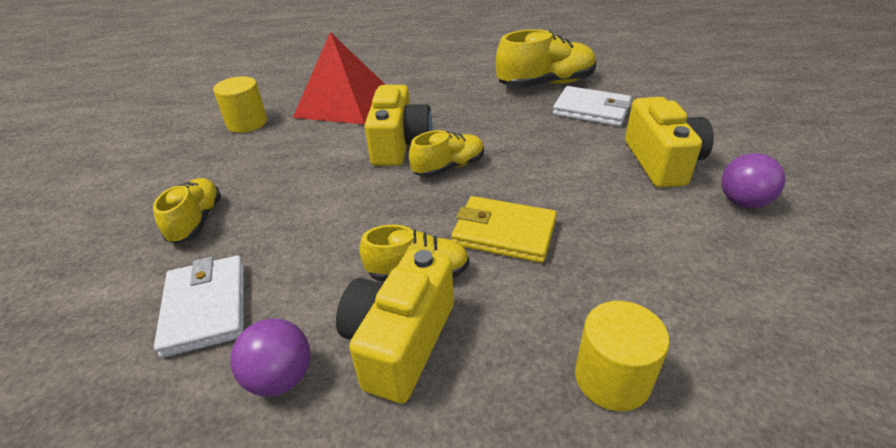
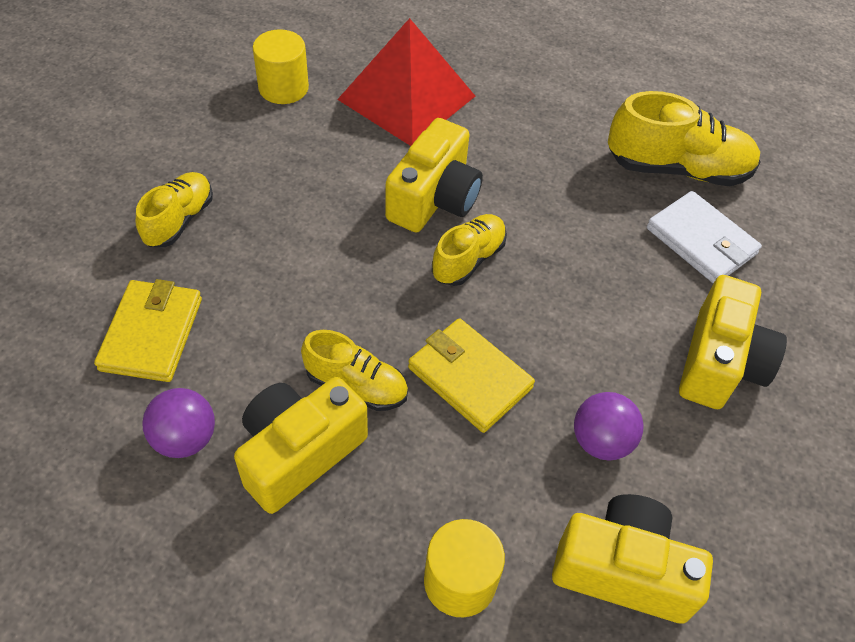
camera: 20 degrees right, 15 degrees up
(206, 308) = (151, 334): white wallet -> yellow wallet
(449, 167) = (468, 259): yellow shoe -> yellow shoe turned 45 degrees counterclockwise
(724, 308) = (623, 570): none -> yellow camera
(743, 202) = (763, 462): purple ball -> purple ball (601, 441)

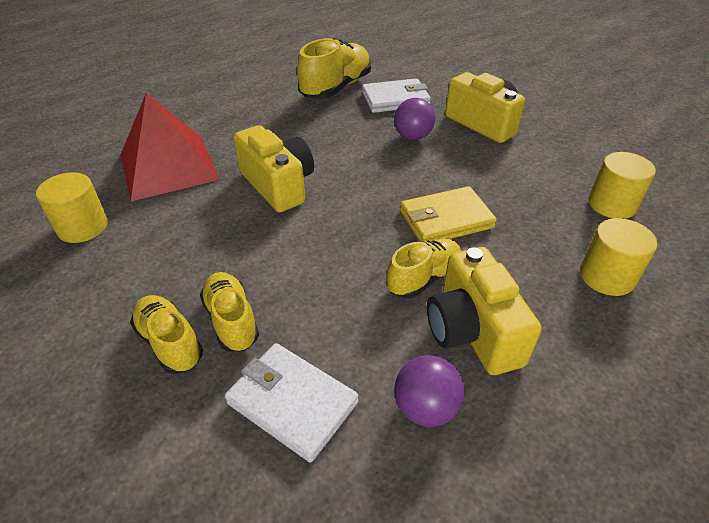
camera: 60 degrees left, 10 degrees down
(151, 334) = (292, 403): yellow wallet -> white wallet
(468, 259) = (345, 187): yellow shoe -> yellow shoe (231, 320)
(601, 441) = (519, 182): purple ball -> purple ball (413, 136)
(623, 570) = (612, 204): yellow camera -> yellow cylinder

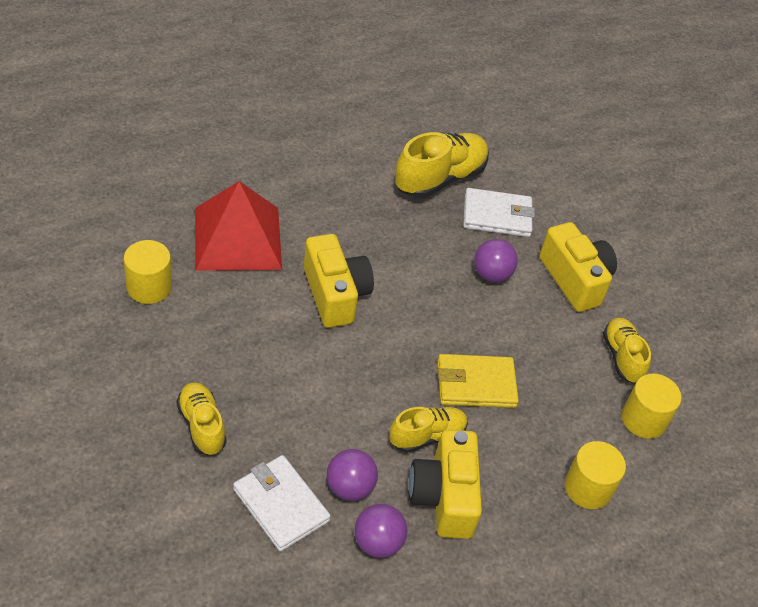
camera: 10 degrees right, 5 degrees up
(231, 320) = (254, 422): yellow shoe -> yellow shoe (622, 357)
(365, 355) = (350, 487): none -> purple ball

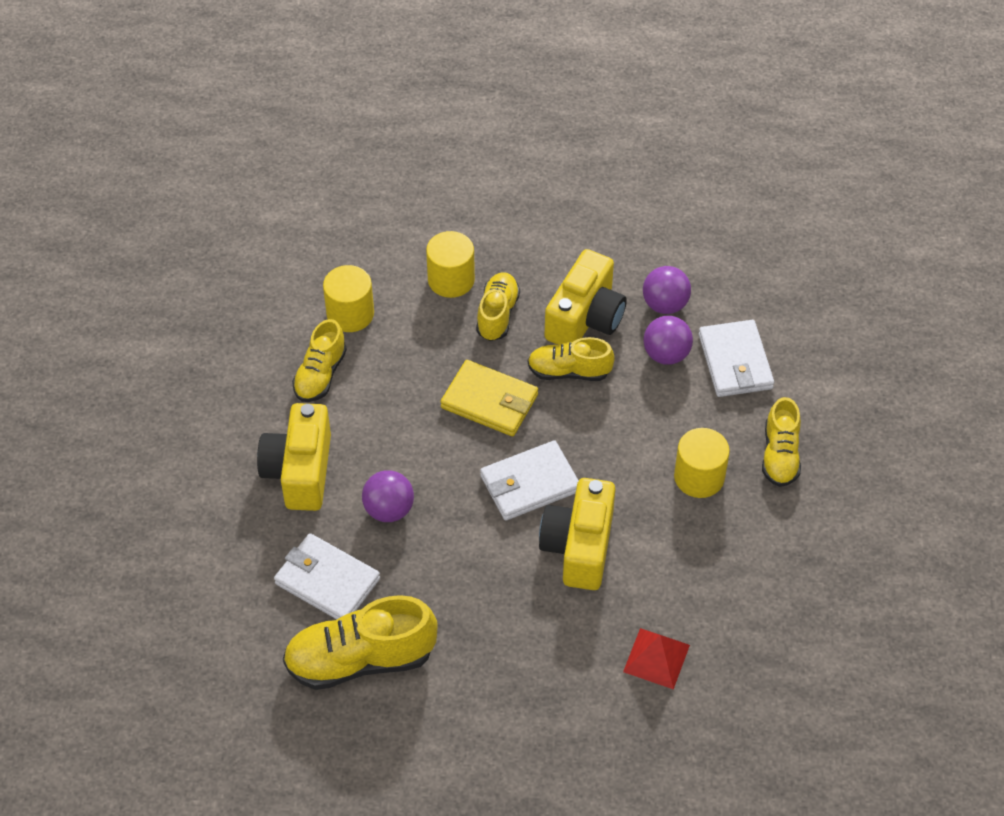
camera: 145 degrees left, 5 degrees up
(149, 287) = (782, 627): yellow cylinder -> yellow cylinder (699, 477)
(238, 238) = (656, 658): red pyramid -> red pyramid, size x0.50
(401, 328) = (529, 484): none -> white wallet
(523, 468) = (497, 314): none -> yellow shoe

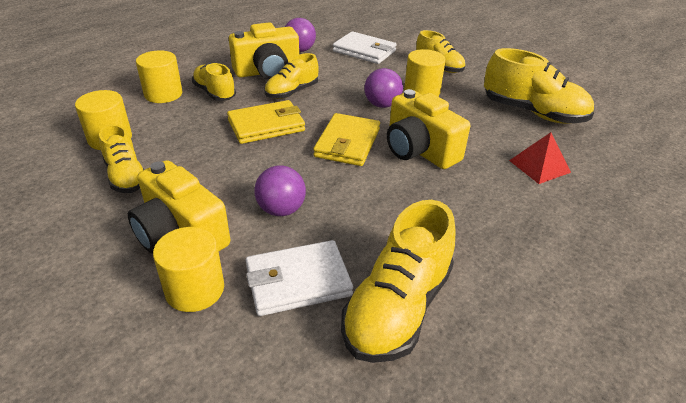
camera: 50 degrees left, 15 degrees down
(262, 528) = (195, 289): none -> yellow cylinder
(529, 484) = (347, 143): white wallet -> yellow wallet
(585, 318) = (267, 71): yellow camera -> yellow camera turned 90 degrees clockwise
(666, 354) = (329, 64): purple ball -> purple ball (382, 105)
(766, 602) = (533, 113): none -> yellow shoe

